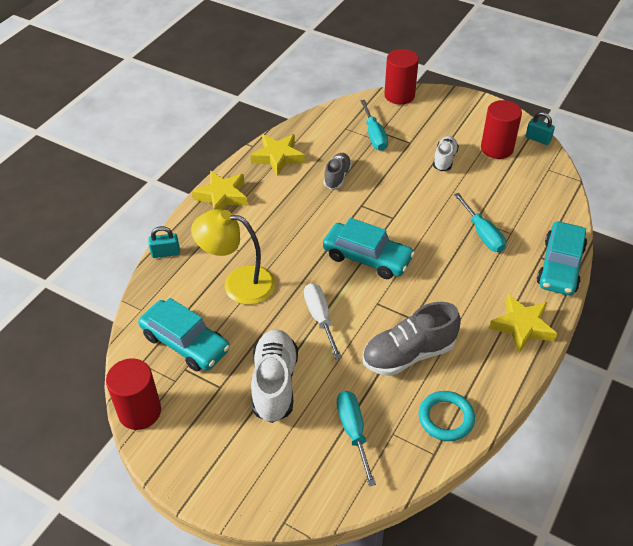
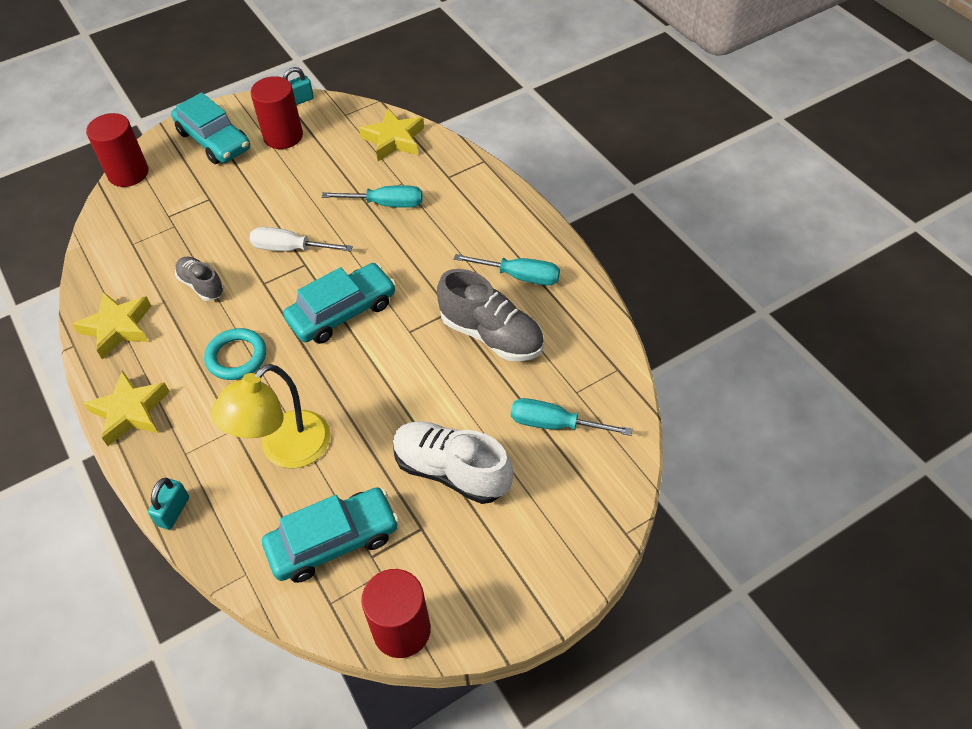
camera: 60 degrees left, 5 degrees up
(320, 318) = (393, 391): white screwdriver -> white screwdriver (291, 249)
(374, 135) = (169, 223): turquoise screwdriver -> turquoise screwdriver (519, 276)
(408, 354) = (492, 335): grey shoe -> grey shoe turned 60 degrees counterclockwise
(444, 159) = (261, 183): white shoe -> none
(446, 418) = (584, 341): turquoise ring -> turquoise ring (236, 357)
(522, 326) = (519, 232): yellow star -> yellow star (393, 140)
(560, 266) = (469, 169): turquoise car -> turquoise car (214, 140)

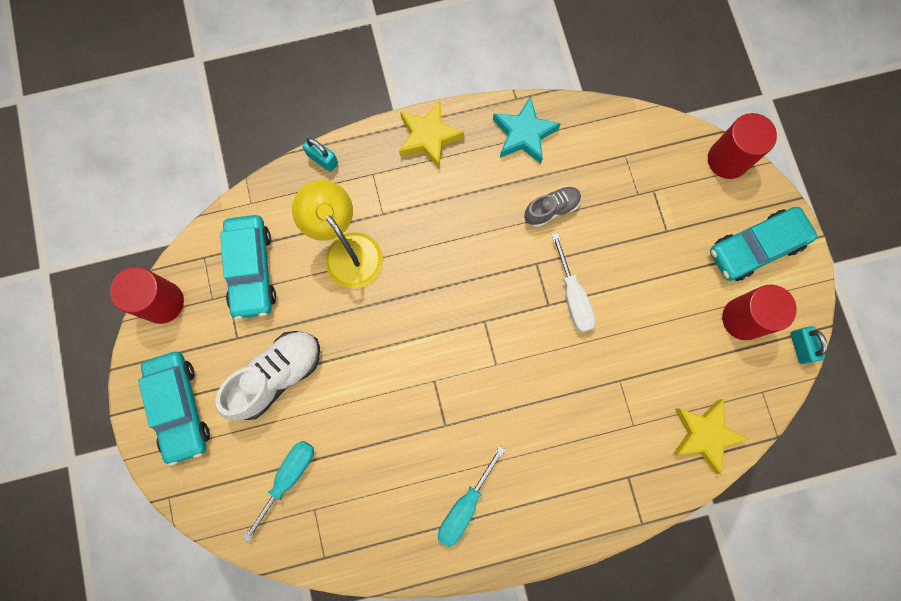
camera: 105 degrees right, 25 degrees up
(117, 328) = (524, 134): yellow star -> turquoise star
(236, 357) = (457, 227): turquoise ring -> none
(291, 249) = (573, 296): white screwdriver -> white screwdriver turned 135 degrees clockwise
(342, 312) = (477, 326): turquoise car -> turquoise car (180, 407)
(385, 204) = (606, 401): turquoise screwdriver -> none
(492, 335) = (403, 455): grey shoe -> none

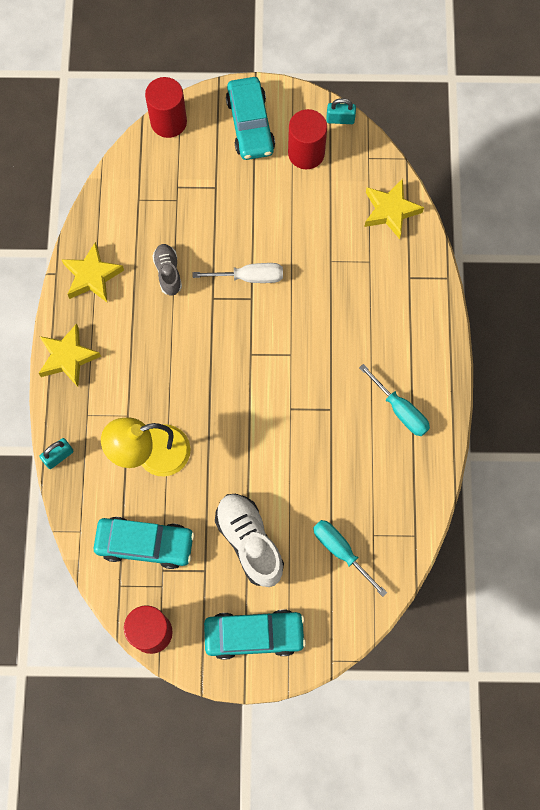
camera: 75 degrees left, 5 degrees down
(524, 134) = (92, 276): turquoise star -> yellow star

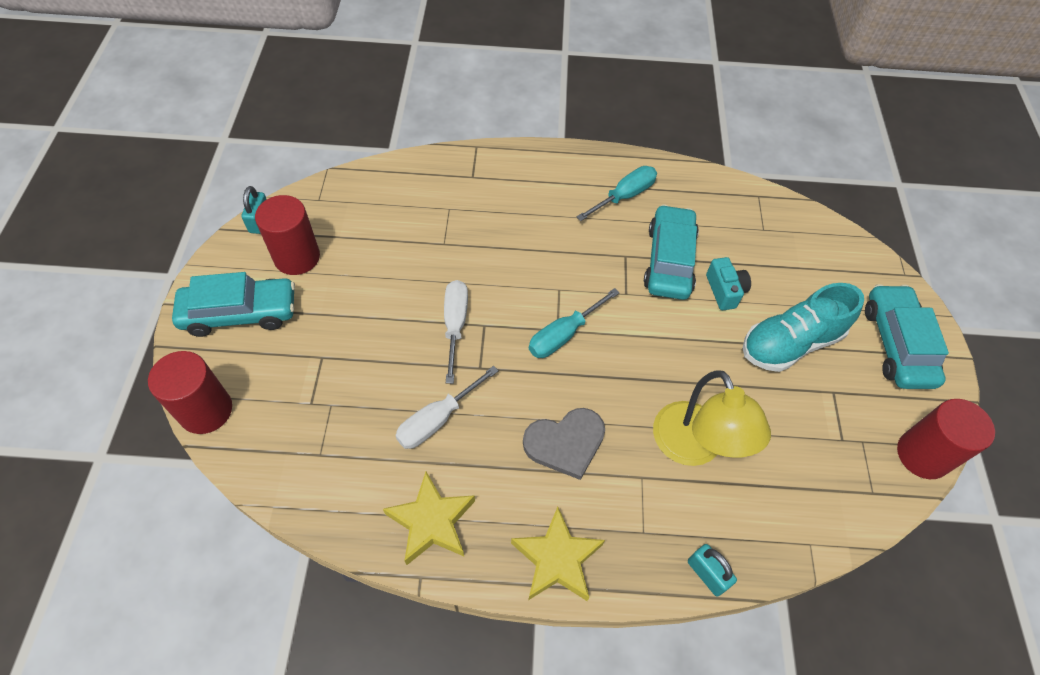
camera: 90 degrees left, 15 degrees down
(145, 544) = (813, 459): turquoise car -> turquoise car (669, 261)
(152, 362) = (565, 443): none -> grey heart
(168, 272) = (438, 419): grey shoe -> white screwdriver
(249, 542) = (790, 343): white shoe -> turquoise shoe
(299, 492) = (725, 291): none -> turquoise camera
(341, 551) = (786, 258): turquoise screwdriver -> turquoise screwdriver (564, 334)
(390, 211) = (389, 185): yellow star -> none

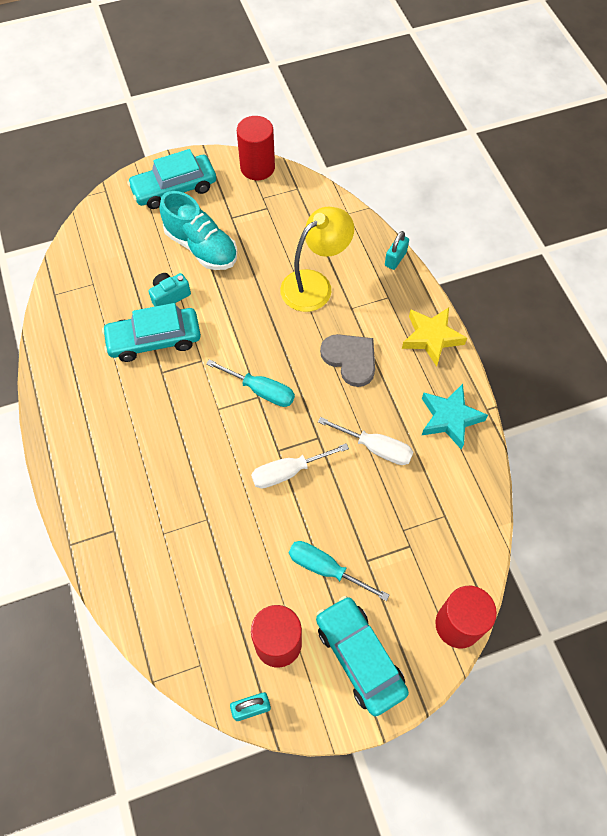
camera: 110 degrees left, 5 degrees up
(431, 522) = (450, 418): yellow star -> turquoise star
(624, 196) = (92, 393): turquoise screwdriver -> turquoise screwdriver (326, 569)

